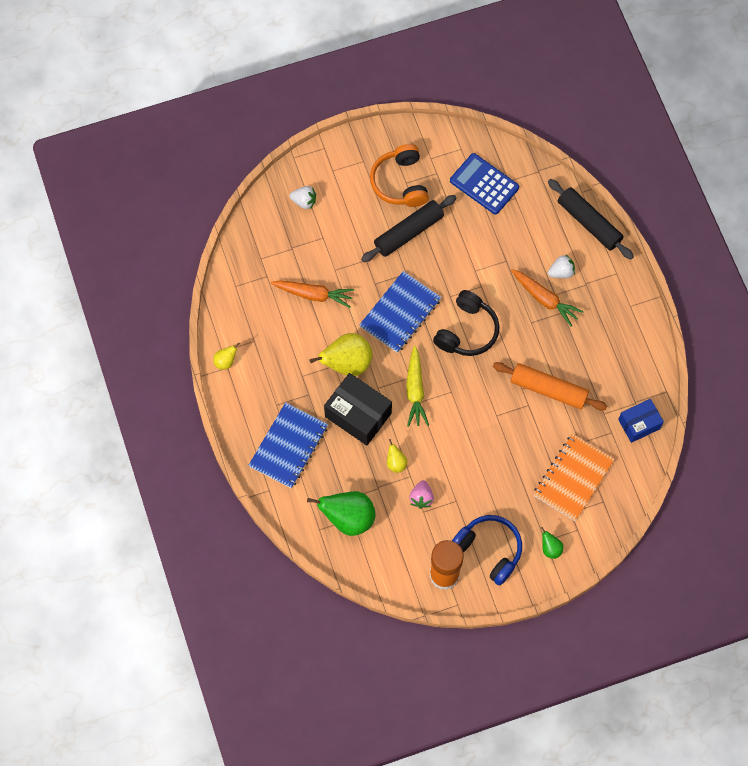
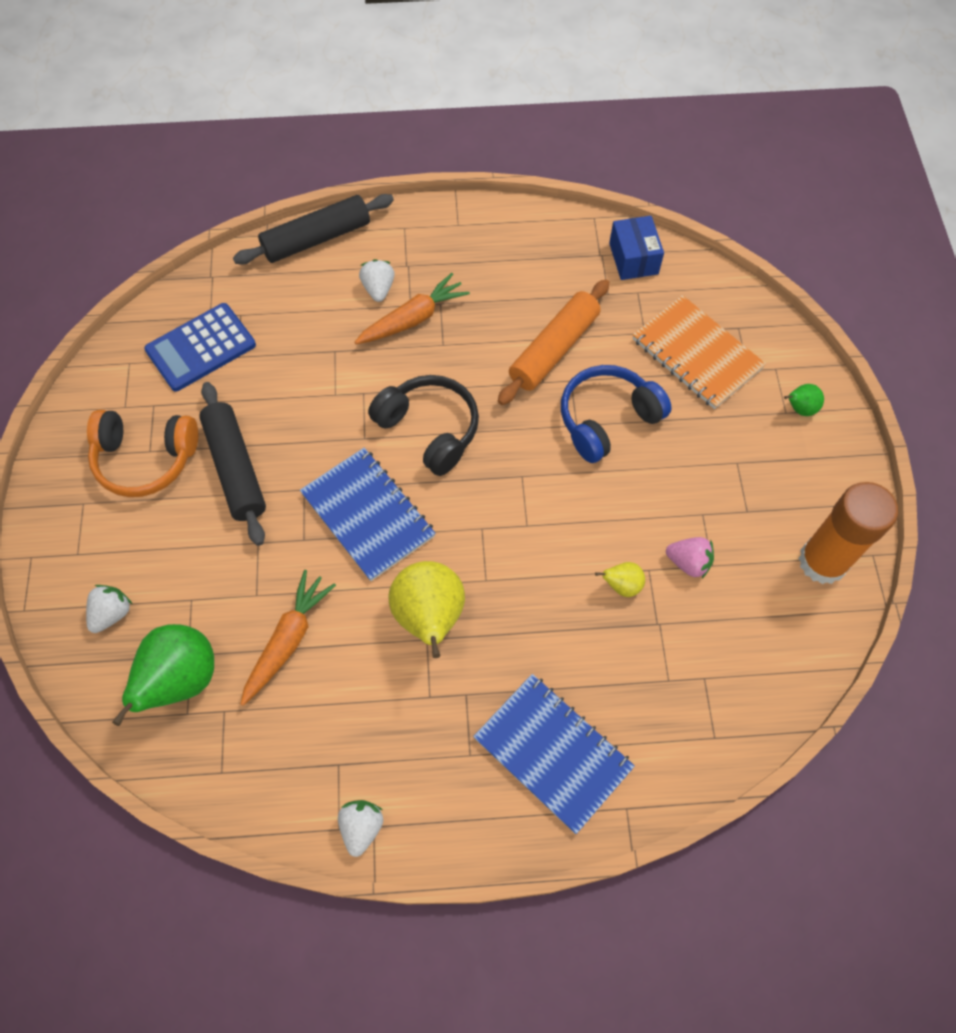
camera: 75 degrees left, 5 degrees down
(226, 361) = (361, 827): yellow pear -> white strawberry
(348, 518) = (703, 684): green pear -> green pear (181, 680)
(358, 415) = (524, 623): black box -> none
(415, 390) = (506, 526): yellow carrot -> none
(489, 550) = (790, 489): blue headphones -> blue headphones (607, 419)

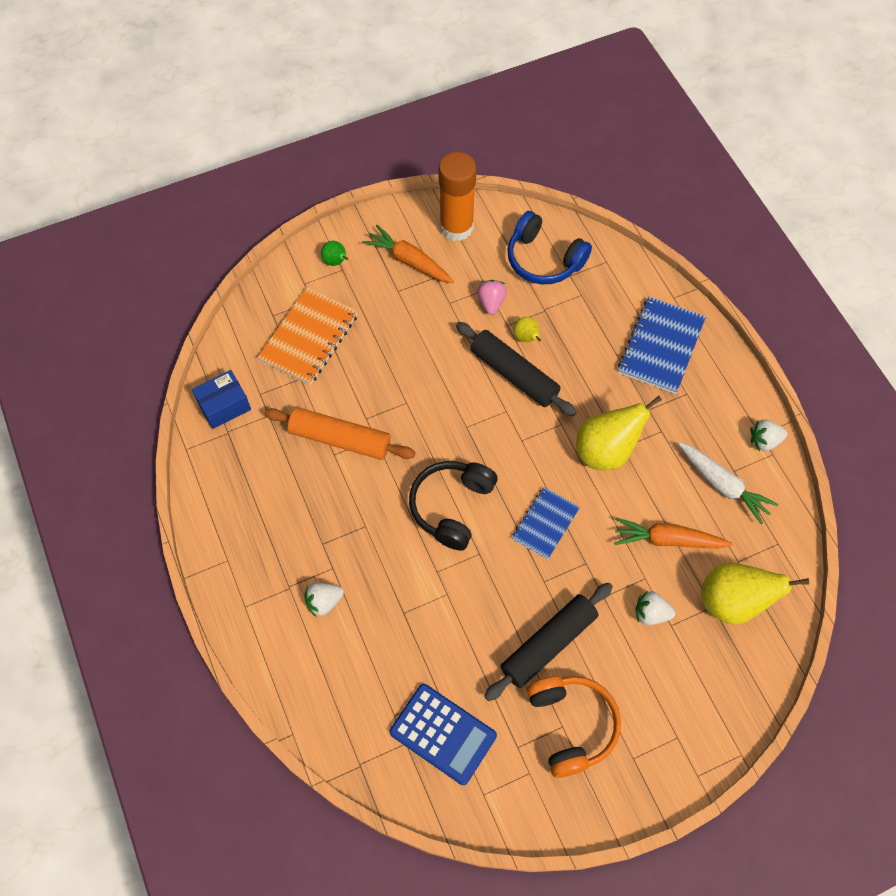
camera: 110 degrees left, 0 degrees up
(112, 613) = (710, 680): white strawberry -> white strawberry (651, 613)
(181, 680) = (732, 602): green pear -> yellow pear
(317, 239) = (283, 682): black rolling pin -> black rolling pin (514, 374)
(325, 740) = (723, 485): none -> white carrot
(368, 515) = (545, 524): blue notebook -> blue notebook, size x0.64
(413, 319) = (347, 560): orange carrot -> orange carrot (409, 261)
(607, 419) = (393, 383): blue headphones -> blue headphones (543, 259)

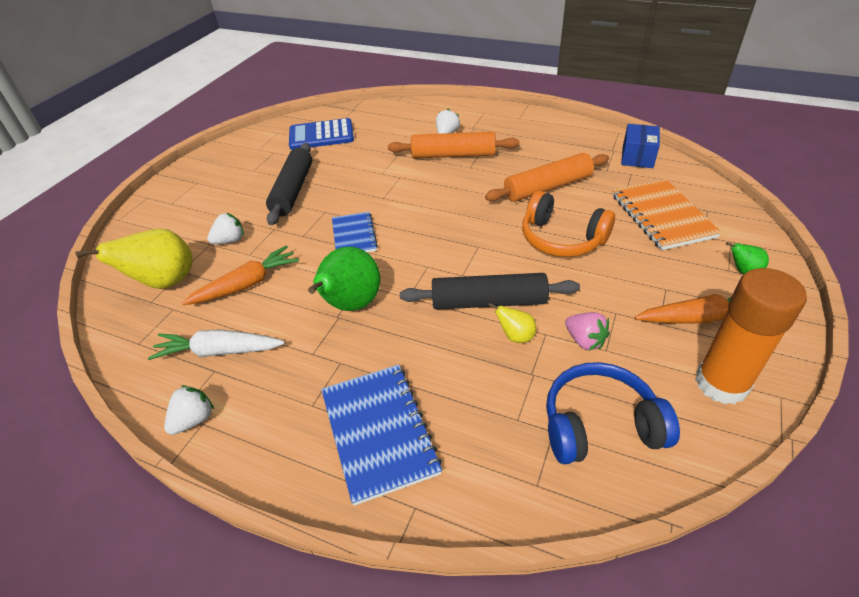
camera: 140 degrees right, 20 degrees down
(358, 559) = (453, 155): none -> orange rolling pin
(452, 506) = (429, 204): black headphones -> none
(571, 725) = (247, 173): orange headphones -> orange headphones (561, 239)
(606, 451) = (350, 305): yellow pear -> green pear

